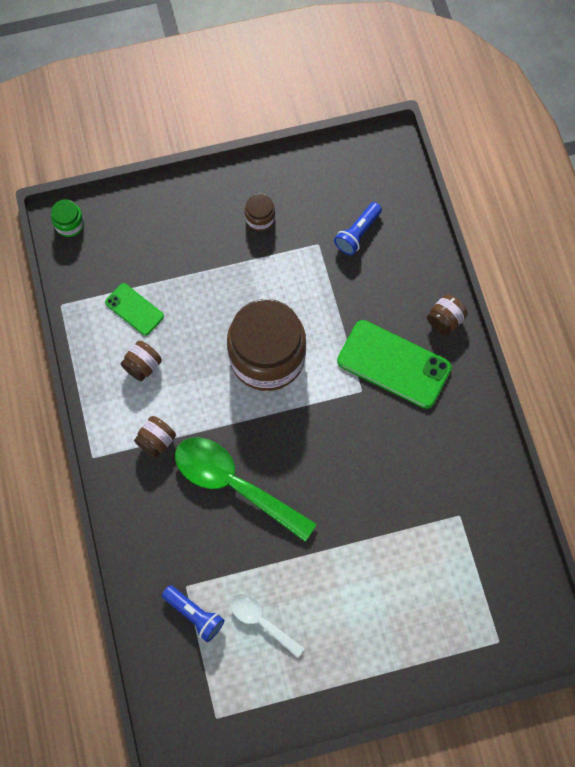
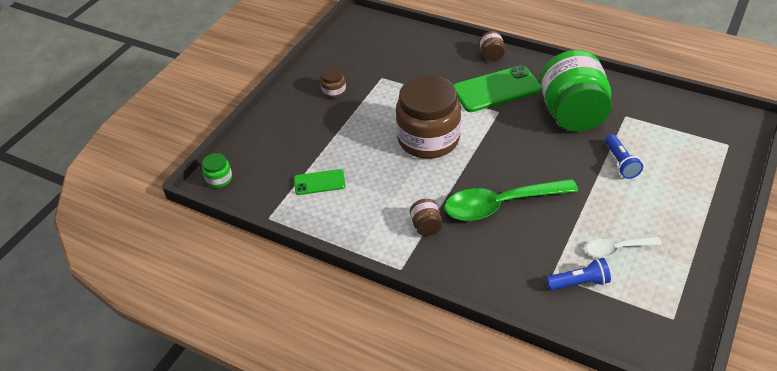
camera: 45 degrees left, 25 degrees down
(143, 366) = (364, 201): brown jar -> none
(358, 233) = (395, 59): blue flashlight -> blue flashlight (620, 163)
(417, 463) = (572, 114): none -> green jar

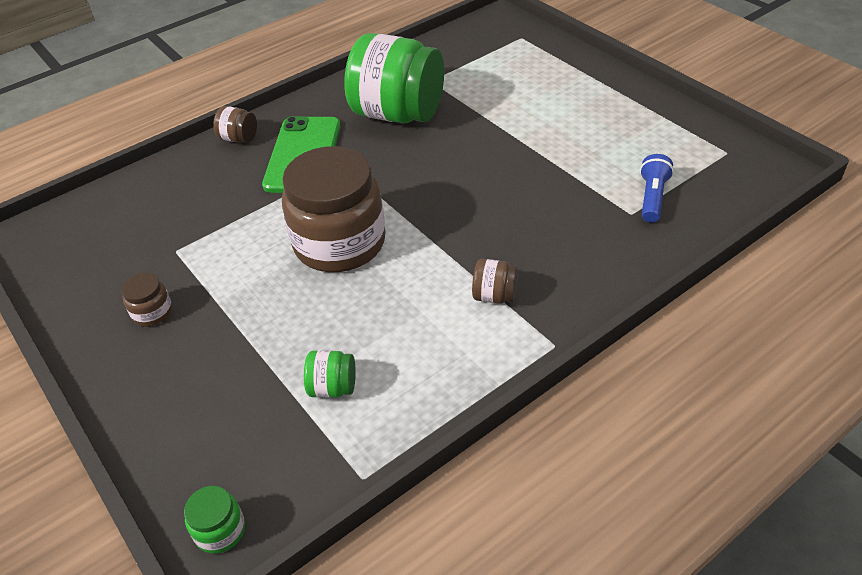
camera: 65 degrees left, 0 degrees up
(319, 182) = (332, 387): green phone -> green jar
(500, 205) = (501, 217): green spoon -> none
(616, 249) = (618, 155): white spoon -> none
(620, 163) = (498, 108): blue flashlight -> none

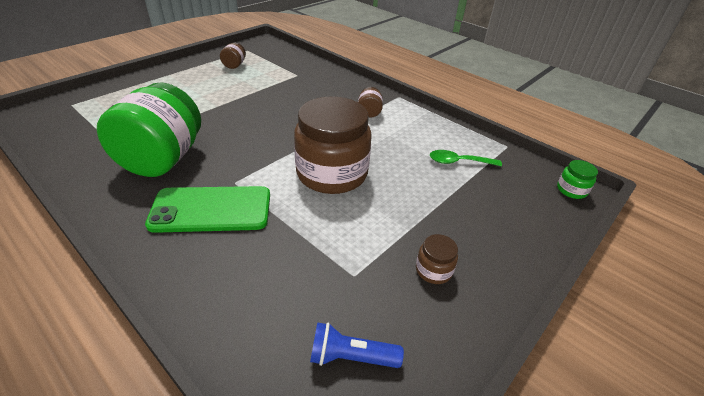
camera: 105 degrees left, 5 degrees down
(239, 138) = (166, 267): brown jar -> brown jar (234, 65)
(332, 387) = (458, 162): green jar -> green spoon
(652, 198) = (284, 69): blue flashlight -> blue flashlight (351, 357)

